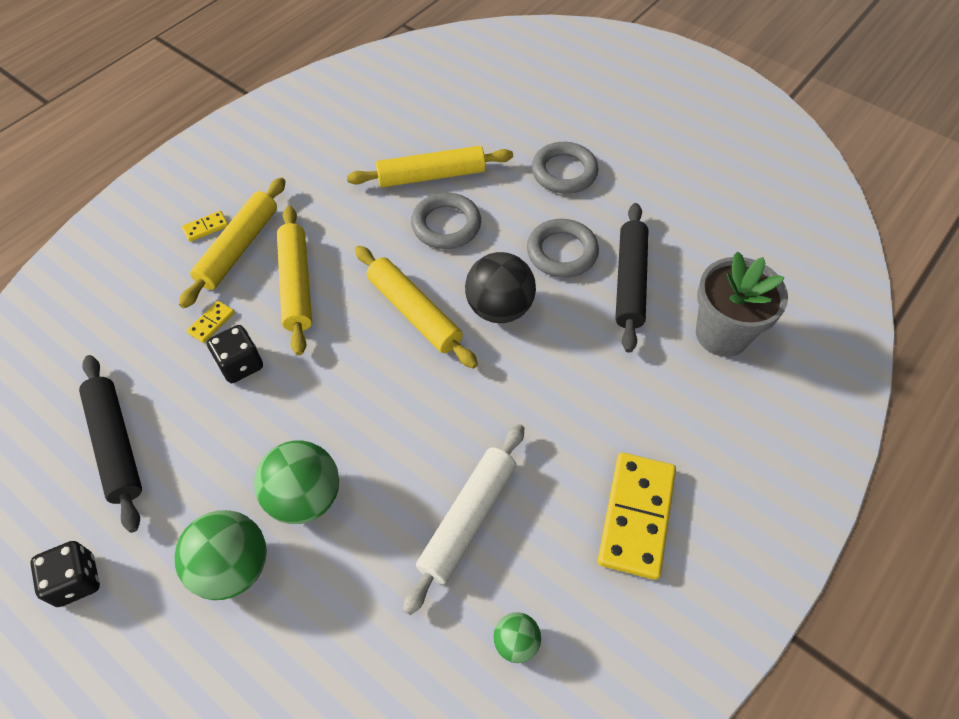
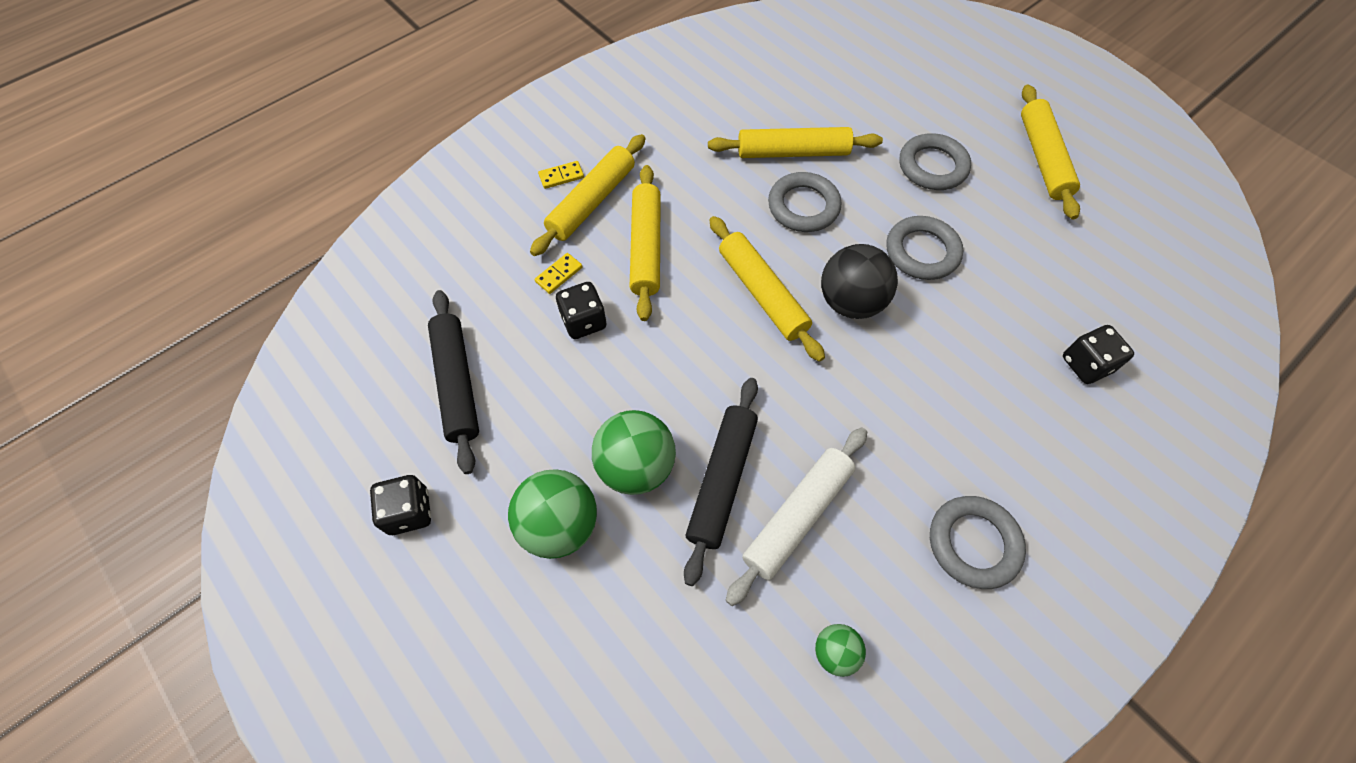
camera: 10 degrees right, 5 degrees up
(630, 282) = (991, 293): black rolling pin -> black rolling pin (722, 480)
(636, 516) = (973, 543): yellow domino -> grey ring
(664, 151) = (1043, 158): none -> yellow rolling pin
(722, 334) = (1086, 364): grey flower pot -> black dice

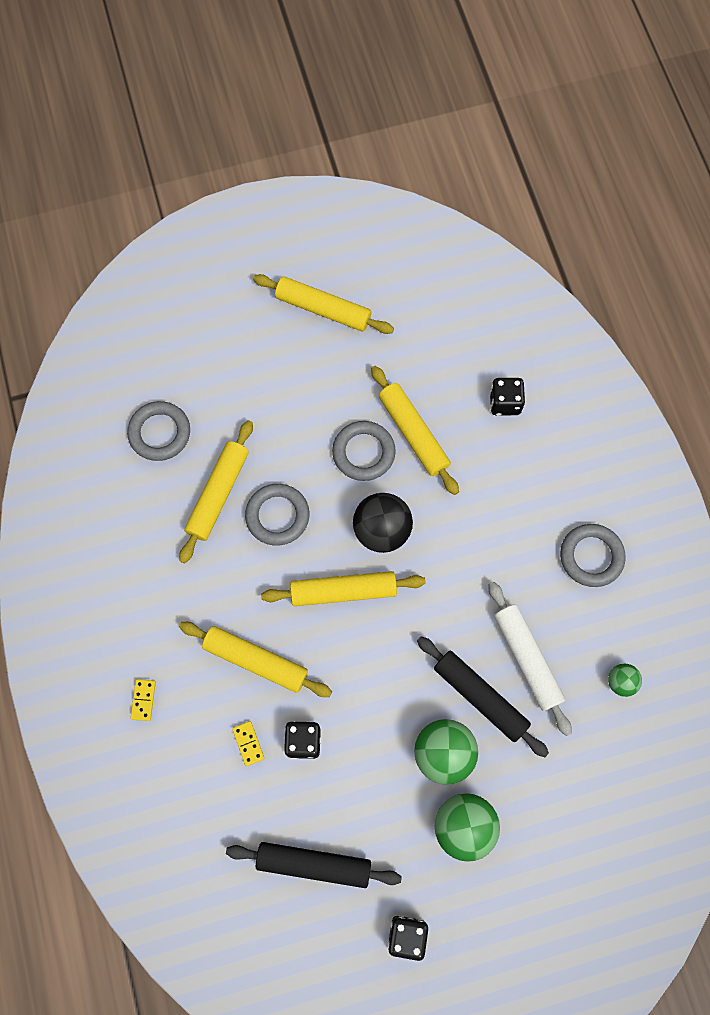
camera: 65 degrees left, 10 degrees up
(591, 201) = (185, 685): yellow rolling pin -> yellow rolling pin (413, 433)
(932, 166) = (289, 395): grey ring -> grey ring (160, 433)

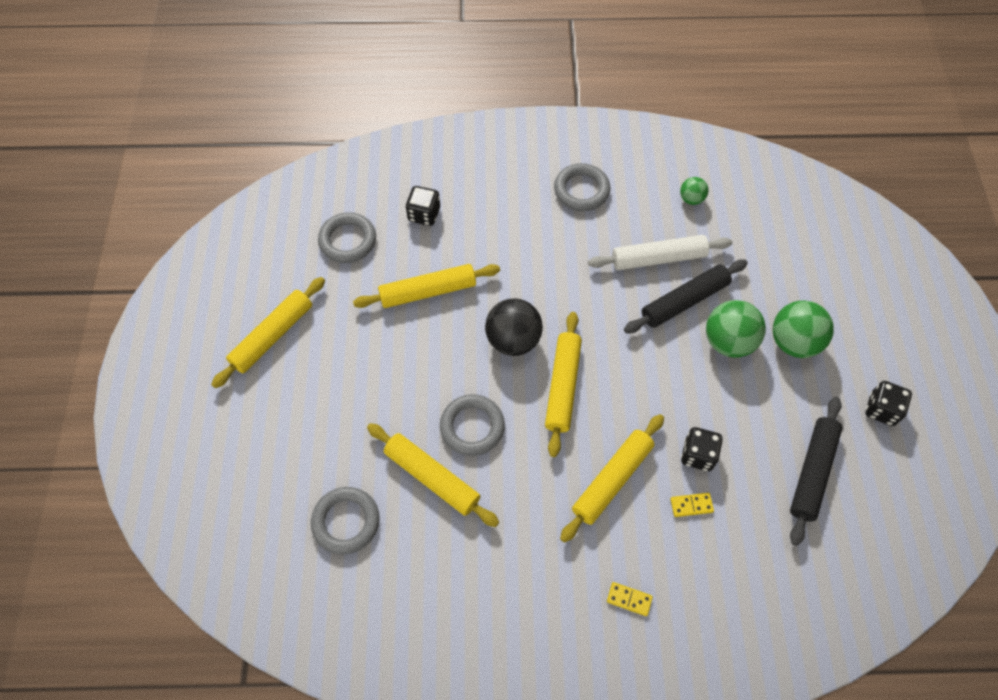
camera: 75 degrees left, 10 degrees down
(363, 452) = (433, 337): grey ring -> grey ring (348, 240)

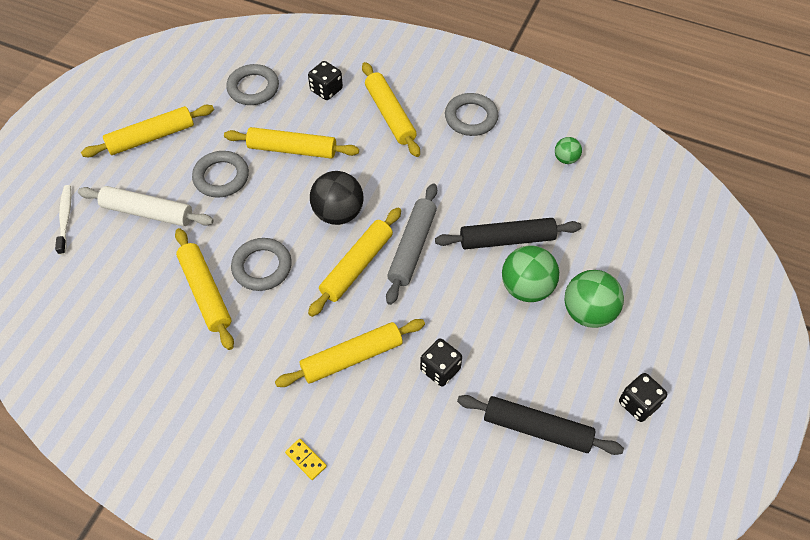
camera: 25 degrees right, 5 degrees down
(235, 463) = (65, 219): none -> white toothbrush
(346, 522) = (118, 297): grey ring -> grey ring (221, 177)
(502, 217) = (390, 115): none -> yellow rolling pin
(603, 345) = (412, 247): none -> grey rolling pin
(658, 258) = (505, 196): white rolling pin -> white rolling pin (147, 212)
(691, 505) = (408, 408): yellow domino -> none
(812, 472) = (537, 428): black rolling pin -> black rolling pin turned 60 degrees clockwise

